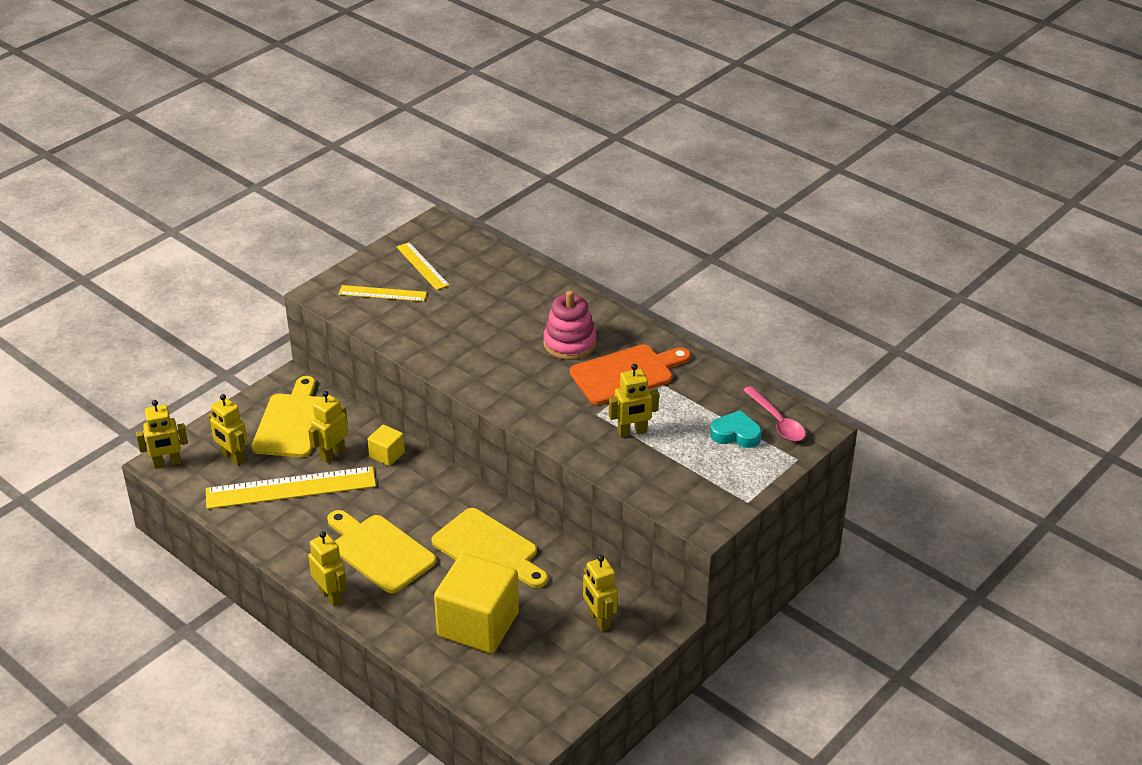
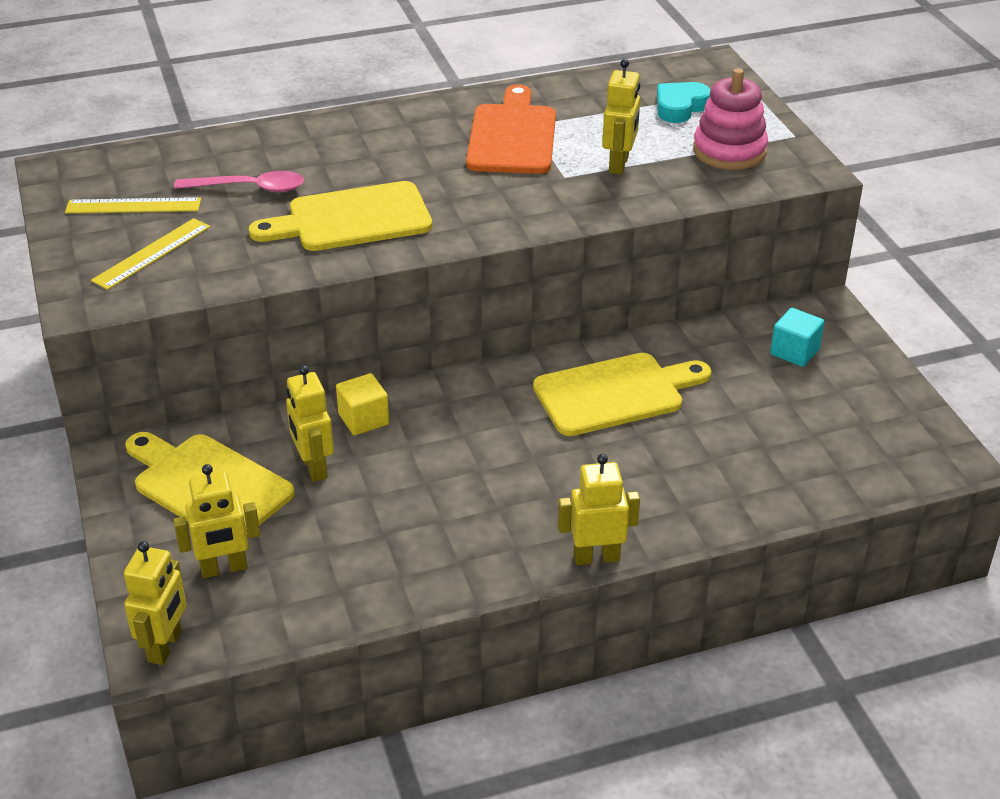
camera: 60 degrees left, 0 degrees up
(291, 488) = (345, 529): yellow ruler -> none
(379, 551) = (545, 485): yellow cutting board -> yellow cutting board (352, 219)
(478, 624) = (740, 445): yellow cube -> none
(569, 343) = (417, 153): pink stacking toy -> pink stacking toy (729, 151)
(599, 620) = (794, 352): yellow robot -> turquoise cube
(777, 421) = (680, 79): pink spoon -> pink spoon (249, 188)

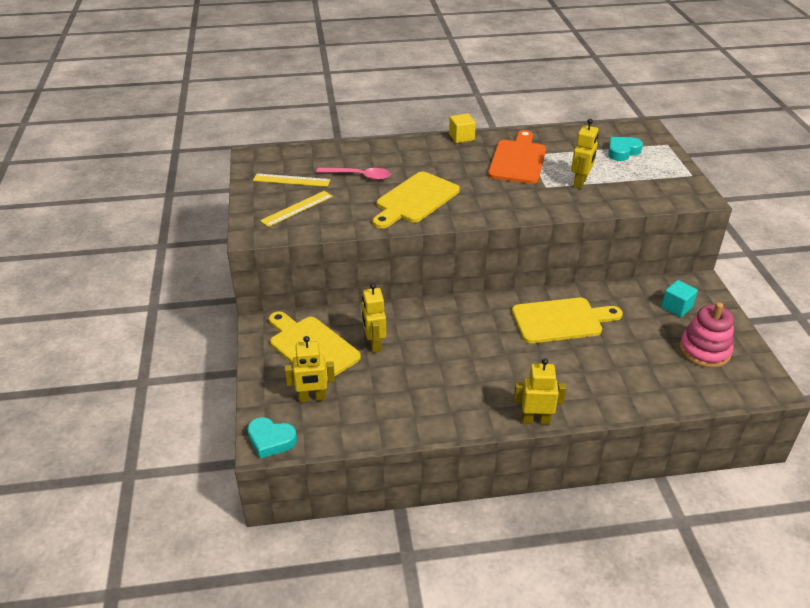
camera: 10 degrees right, 0 degrees up
(165, 646) = (271, 440): yellow robot -> turquoise heart
(352, 219) = (415, 200): yellow cutting board -> yellow cutting board turned 45 degrees counterclockwise
(363, 419) = (408, 319): yellow cube -> yellow cube (461, 137)
(729, 151) = (649, 181): pink stacking toy -> pink stacking toy (704, 350)

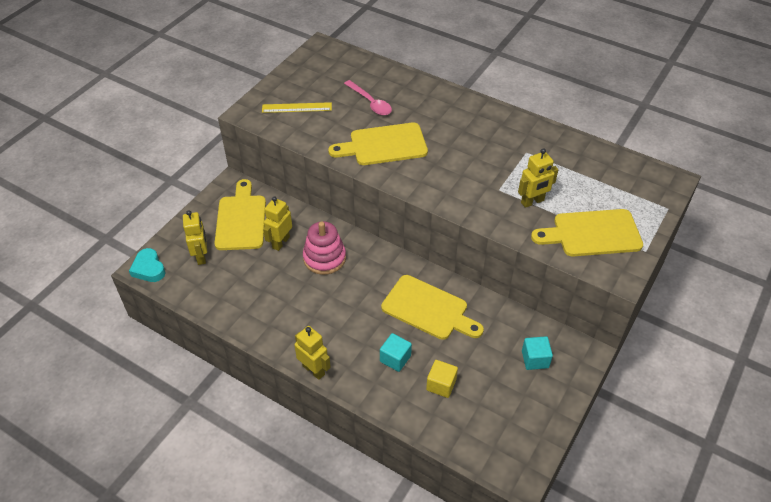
camera: 40 degrees right, 10 degrees up
(291, 180) = (321, 81): yellow ruler -> none
(312, 398) = (201, 256): yellow robot -> yellow robot turned 135 degrees counterclockwise
(461, 137) = (492, 107): yellow cube -> yellow cube (441, 385)
(518, 160) = (509, 152): orange cutting board -> none
(585, 370) = (395, 358): none -> turquoise cube
(622, 152) = (613, 193): turquoise heart -> none
(646, 182) = (592, 234): none -> yellow cutting board
(704, 350) = (507, 409): pink stacking toy -> pink stacking toy (324, 258)

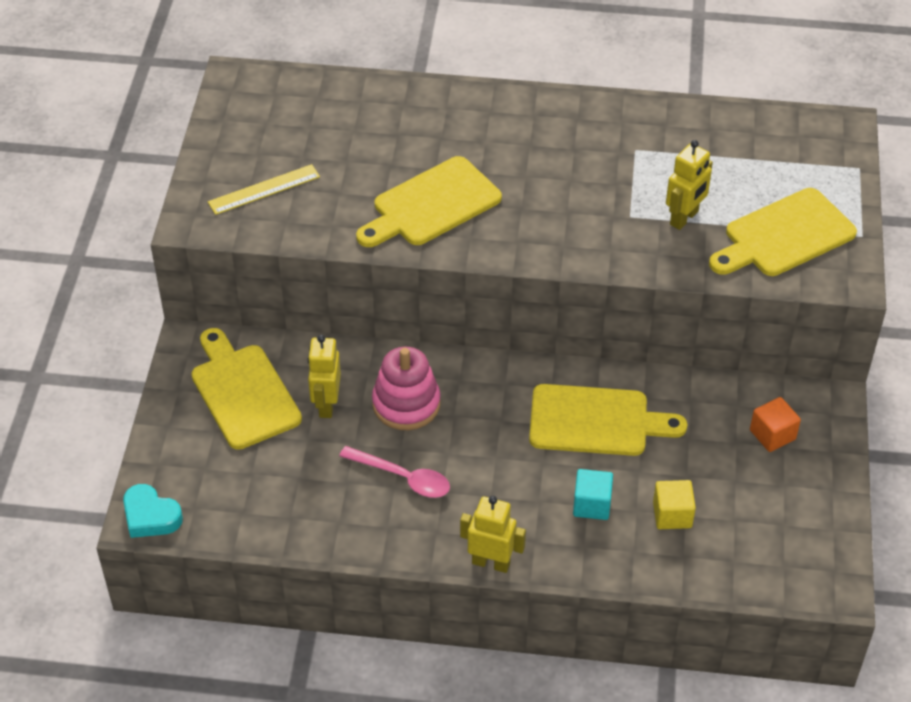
camera: 25 degrees left, 0 degrees up
(201, 256) = (220, 468): yellow robot -> none
(370, 103) = (370, 146): pink spoon -> pink spoon (403, 478)
(535, 359) = (772, 435): turquoise cube -> orange cube

